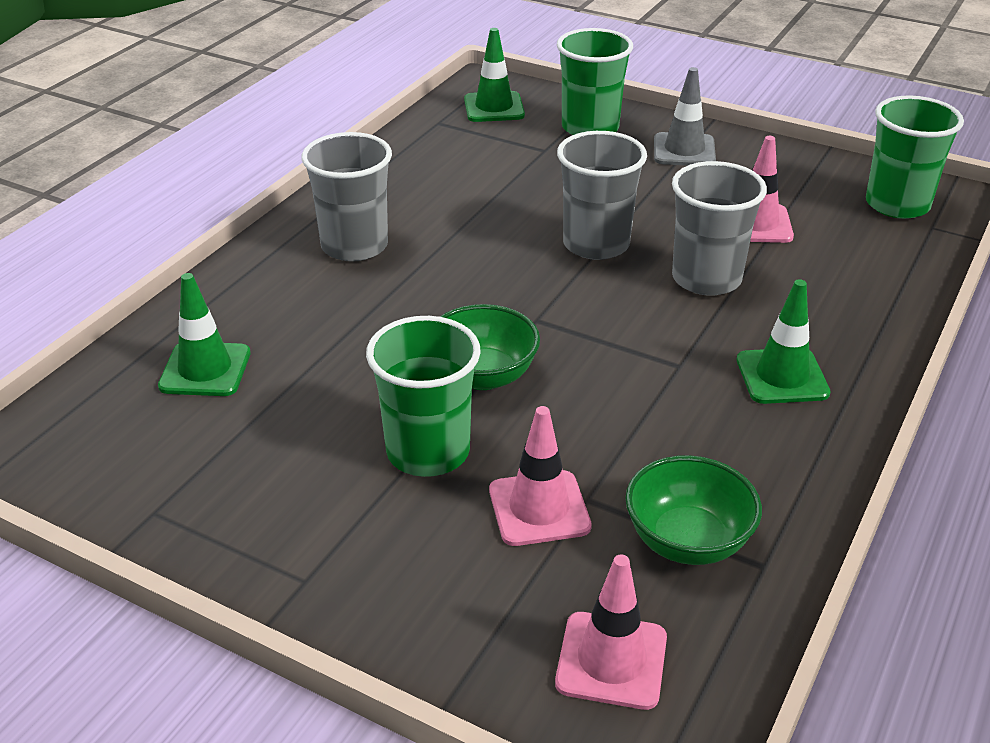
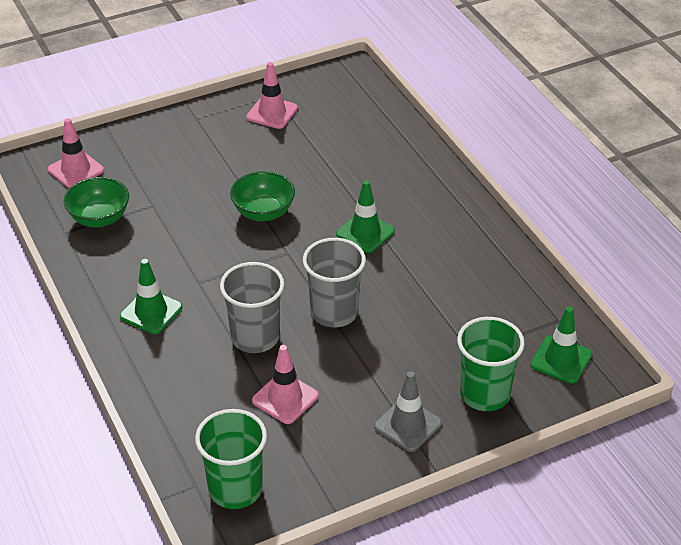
camera: 125 degrees right, 5 degrees up
(205, 370) = (358, 133): green traffic cone -> green traffic cone (365, 233)
(354, 246) = (425, 218): grey cup -> none
(428, 451) = (231, 174): green cup -> none
(539, 508) = (163, 189): pink traffic cone -> pink traffic cone (272, 113)

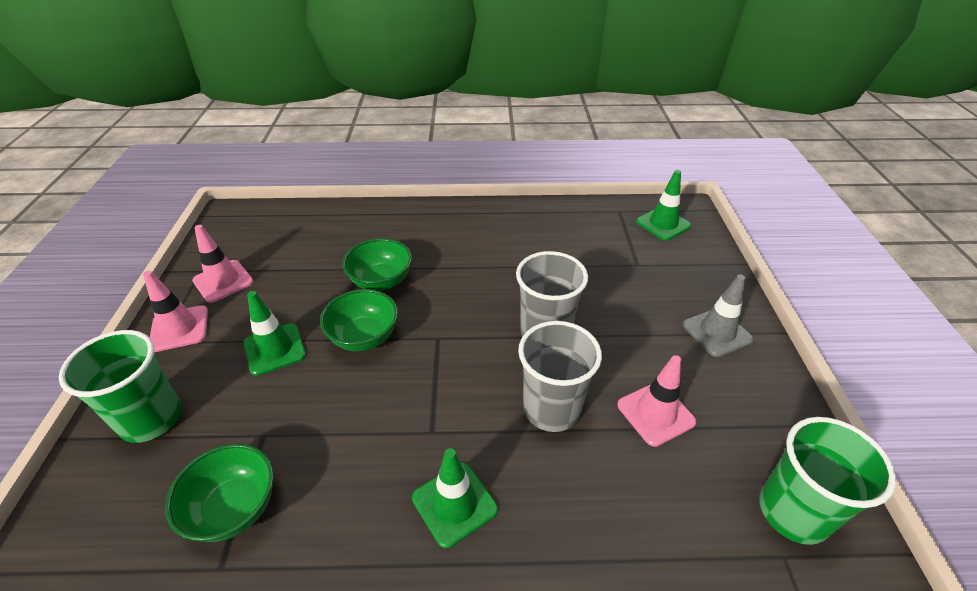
camera: 65 degrees left, 0 degrees up
(76, 170) = (110, 506): pink traffic cone -> pink traffic cone (179, 328)
(330, 195) = (381, 281): none -> green bowl
(365, 233) = (450, 276): green traffic cone -> green traffic cone (275, 349)
(485, 394) = (690, 274): green cup -> green cup (151, 419)

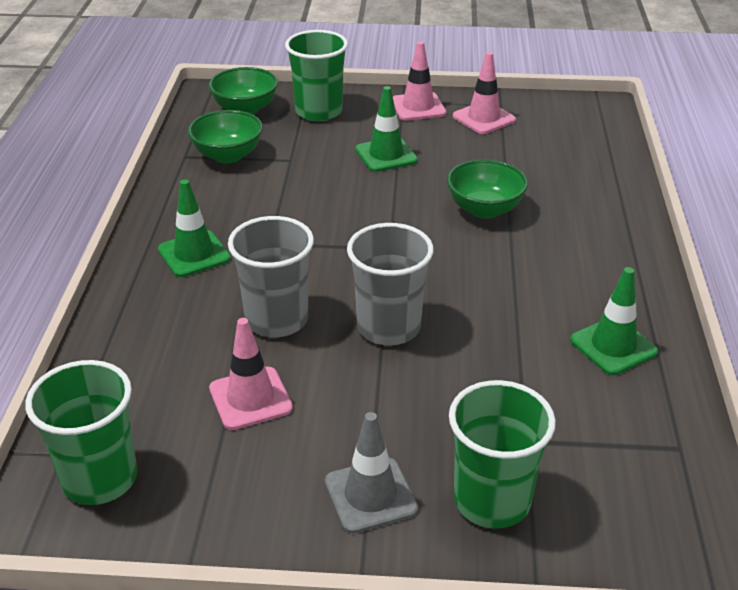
camera: 95 degrees right, 5 degrees down
(364, 337) = (396, 202): green bowl -> green bowl (245, 109)
(663, 224) = (648, 501): green traffic cone -> green traffic cone (613, 346)
(692, 279) = (492, 500): none -> green cup

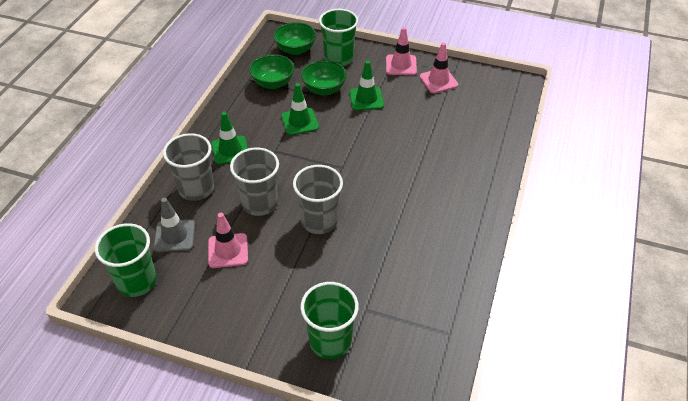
camera: 15 degrees right, 10 degrees up
(156, 317) = (196, 189): none -> grey cup
(370, 495) = (268, 323): grey traffic cone -> grey traffic cone (174, 236)
(484, 209) = (409, 150): green bowl -> green bowl (324, 89)
(613, 346) = (442, 260): green traffic cone -> green traffic cone (299, 122)

